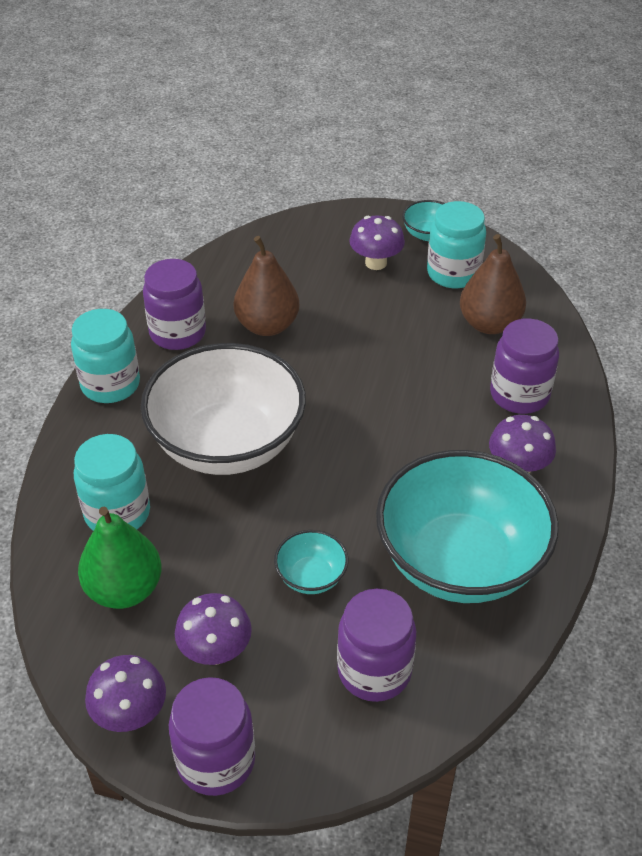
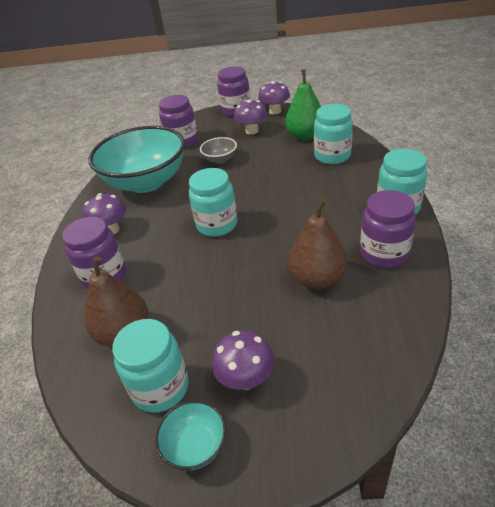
camera: 170 degrees right, 5 degrees down
(227, 444) = (295, 197): white bowl -> none
(311, 576) = (220, 159): turquoise bowl -> grey bowl
(357, 429) = (217, 225): none -> turquoise jar

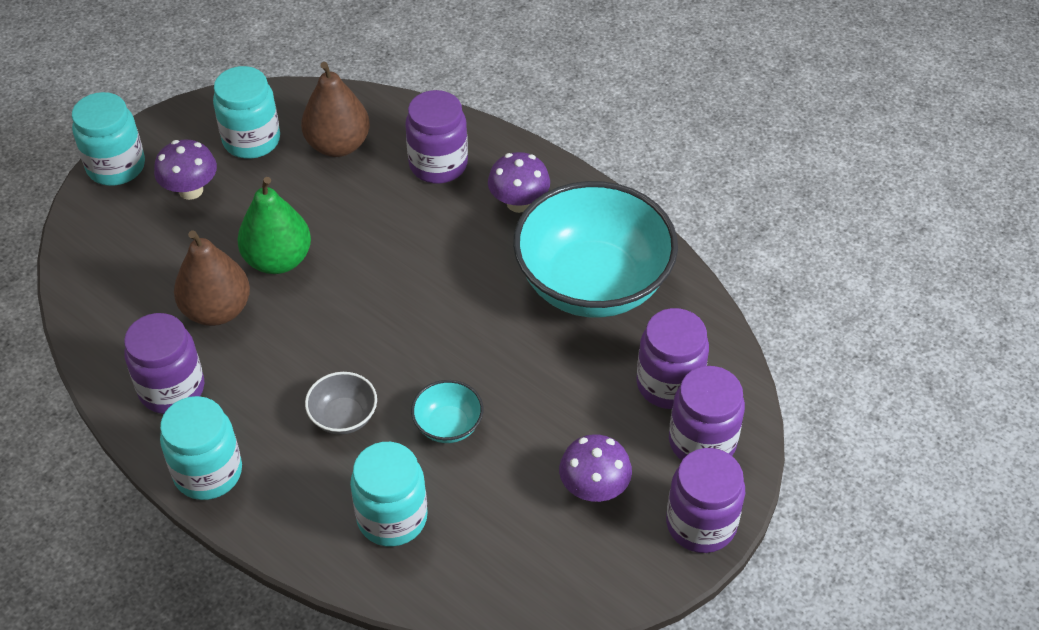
camera: 125 degrees right, 10 degrees up
(195, 446) = (180, 134): turquoise bowl -> turquoise bowl (448, 425)
(201, 125) = (702, 442): none -> purple jar
(217, 225) = (405, 293): turquoise jar -> turquoise jar (116, 166)
(220, 159) = (552, 391): grey bowl -> grey bowl (343, 417)
(275, 111) = (627, 574): purple mushroom -> none
(305, 136) = (488, 539): green pear -> green pear (278, 260)

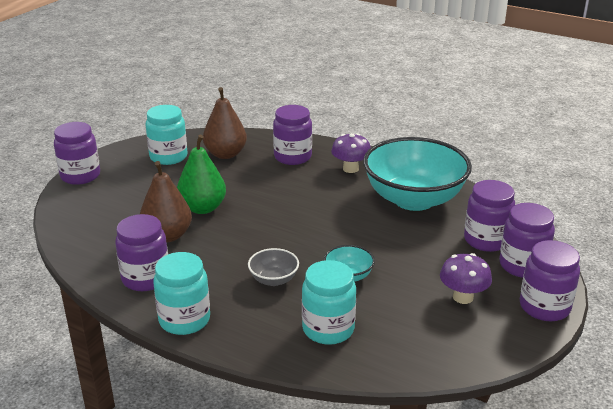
camera: 10 degrees left, 20 degrees down
(116, 166) = (80, 176): turquoise jar -> purple jar
(191, 190) = (134, 182): purple mushroom -> none

